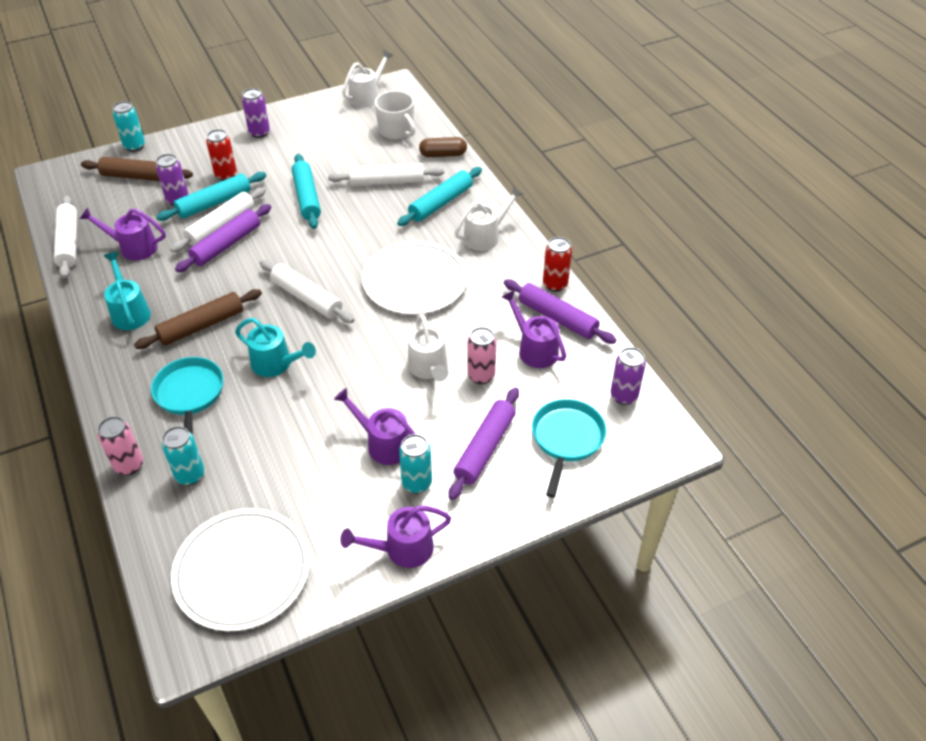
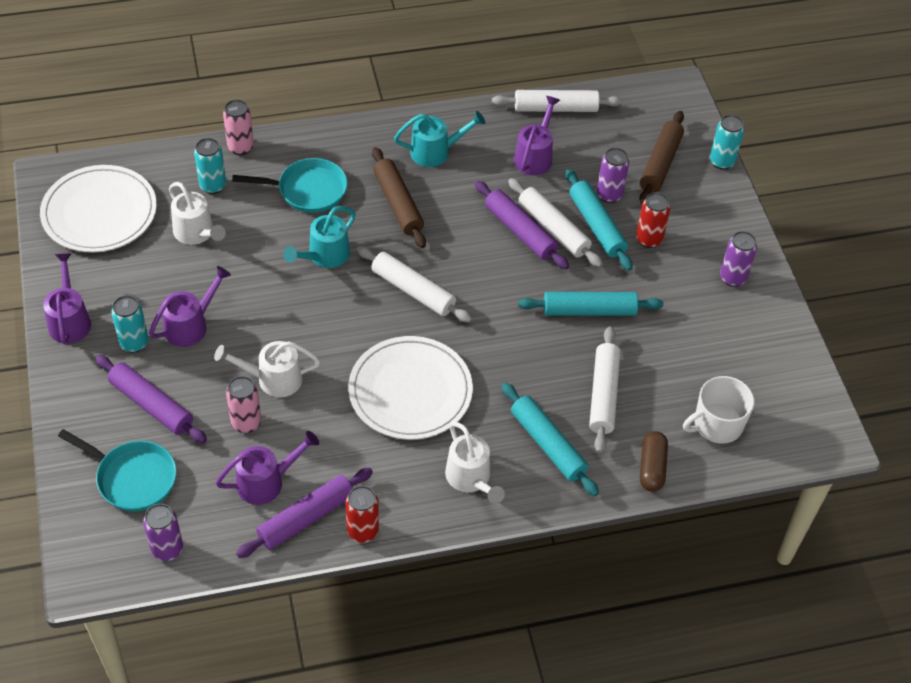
camera: 100 degrees right, 5 degrees up
(307, 298) = (413, 291): white rolling pin -> white rolling pin turned 75 degrees clockwise
(367, 96) = (806, 404): white watering can -> white watering can (197, 233)

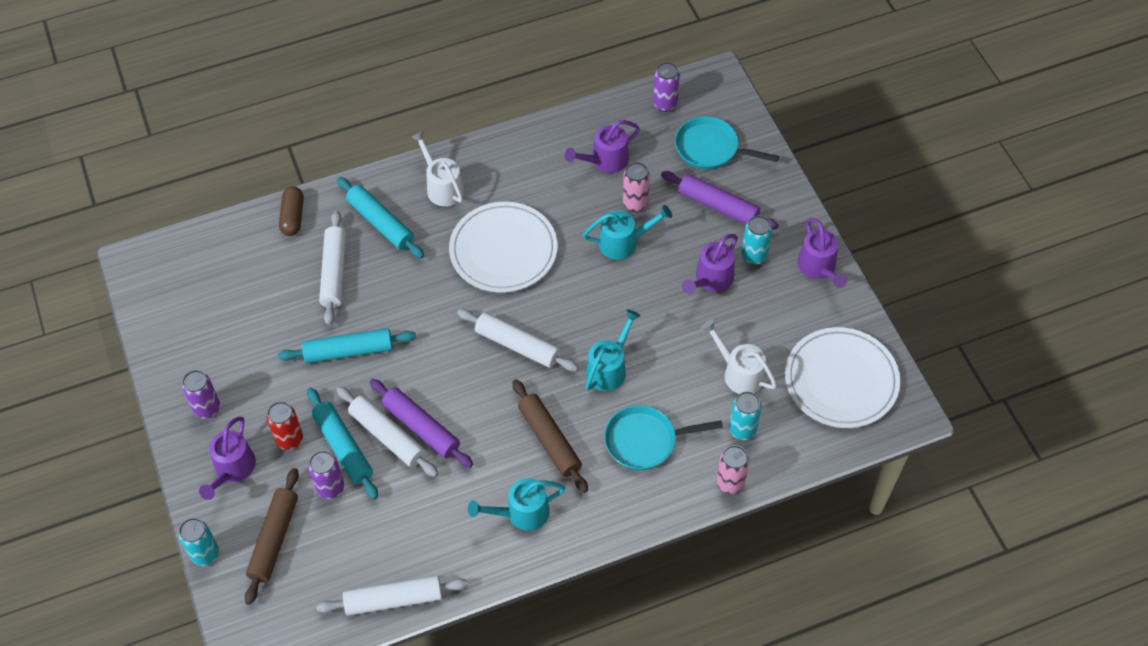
camera: 175 degrees right, 5 degrees up
(272, 379) = (624, 242): white watering can -> turquoise watering can
(306, 518) = (566, 139): purple rolling pin -> none
(362, 531) = (521, 136): red can -> none
(535, 156) = (412, 526): purple watering can -> purple watering can (232, 470)
(717, 424) = (235, 261): white mug -> none

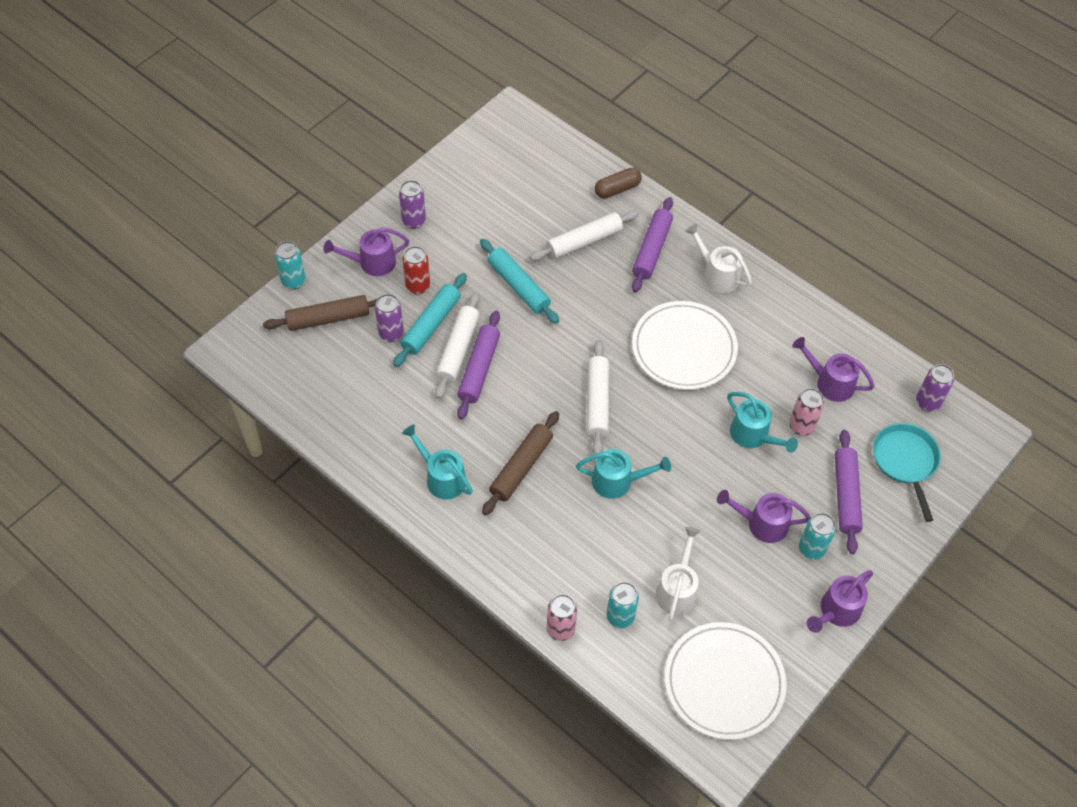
camera: 60 degrees right, 0 degrees up
(380, 223) = (651, 249): turquoise rolling pin -> purple rolling pin
(393, 599) = (318, 422): white rolling pin -> none
(442, 186) = (716, 274): white watering can -> white watering can turned 75 degrees counterclockwise
(645, 441) = (563, 542): turquoise pan -> none

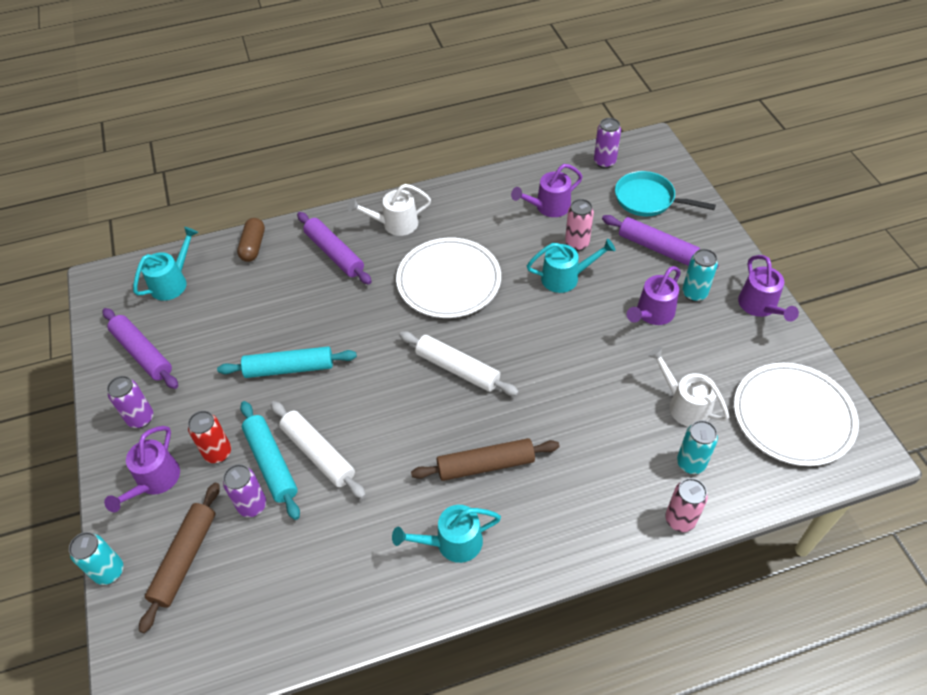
camera: 55 degrees left, 5 degrees down
(479, 369) = (354, 446): purple rolling pin -> purple rolling pin (143, 353)
(521, 467) = (485, 465): brown rolling pin -> brown rolling pin turned 75 degrees counterclockwise
(584, 241) = (285, 295): white rolling pin -> none
(618, 481) = (550, 394): turquoise watering can -> turquoise watering can (173, 282)

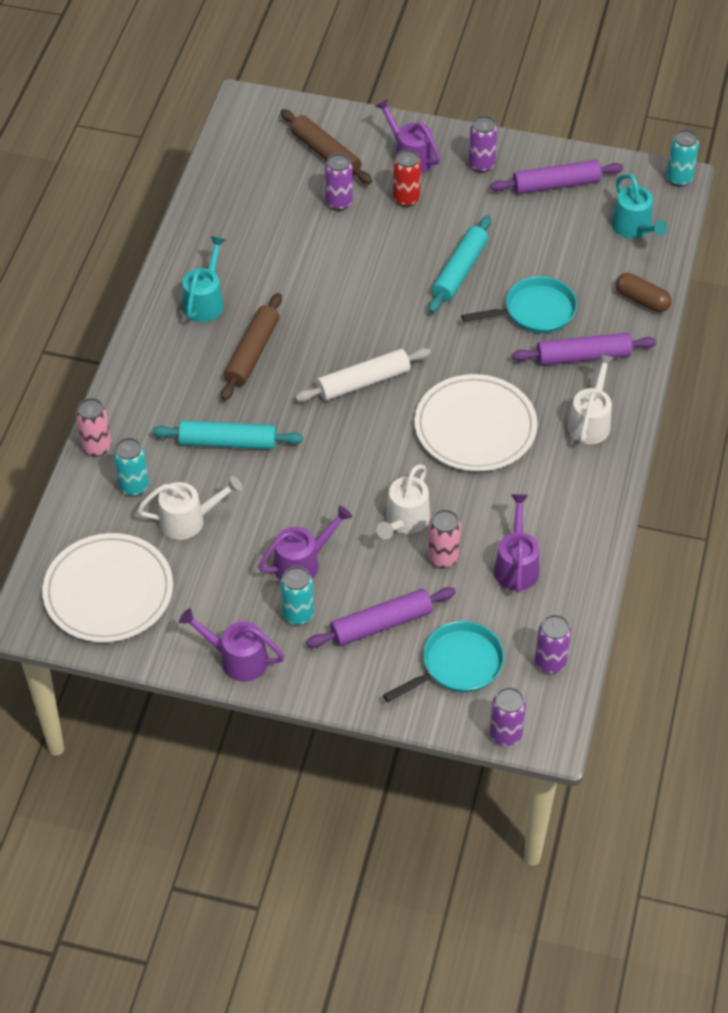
camera: 120 degrees right, 0 degrees up
(109, 571) = (350, 114): turquoise can -> turquoise can (679, 179)
(271, 463) = (369, 226): turquoise rolling pin -> turquoise rolling pin (228, 442)
(305, 300) = (534, 311): none -> turquoise pan
(318, 453) = (353, 257): white rolling pin -> none
(566, 277) = (404, 521): turquoise watering can -> white watering can
(652, 314) = (303, 562): purple watering can -> purple watering can turned 75 degrees clockwise
(671, 159) = (505, 734): none -> purple can

